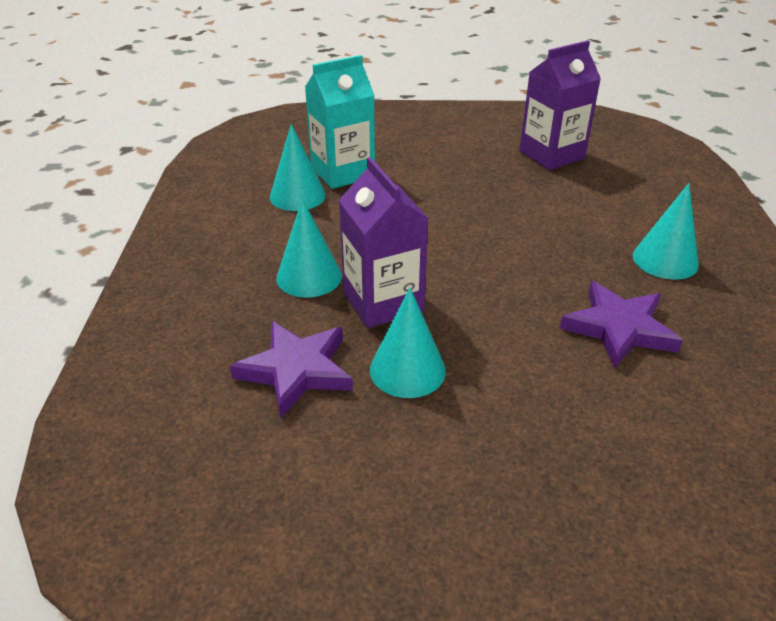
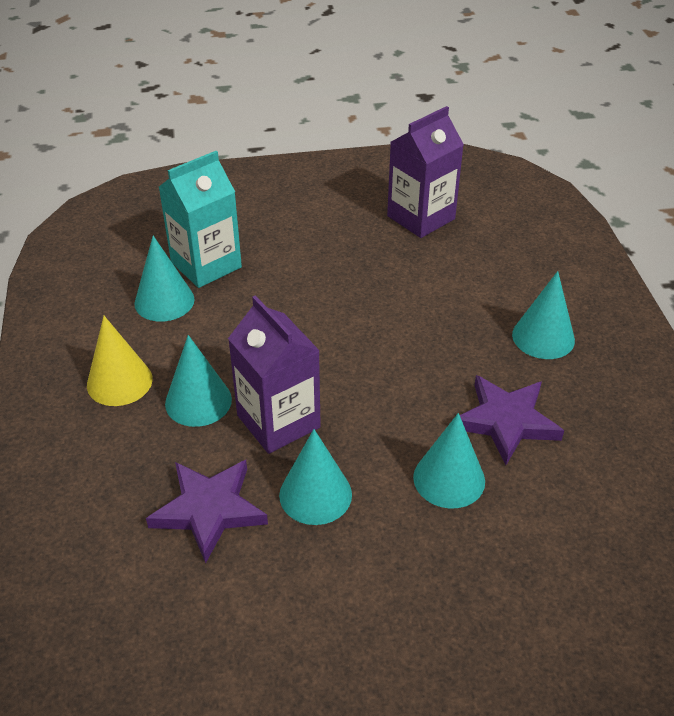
camera: 10 degrees left, 5 degrees up
(239, 253) = (119, 382): none -> yellow cone
(551, 373) = (449, 479): none -> turquoise cone

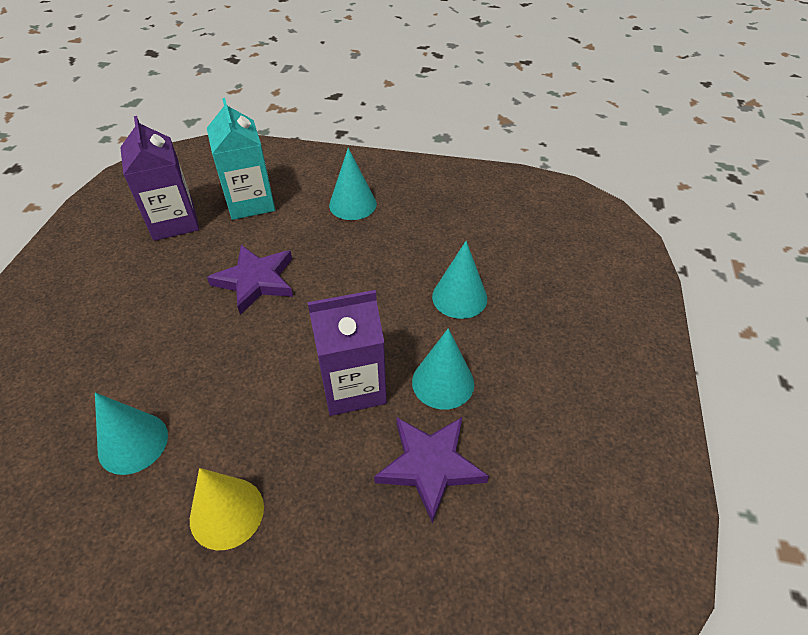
camera: 70 degrees left, 5 degrees up
(198, 401) = (295, 444): turquoise cone -> none
(206, 265) = (106, 391): turquoise carton -> turquoise carton (250, 202)
(506, 421) = (420, 250): purple star -> purple star (255, 280)

